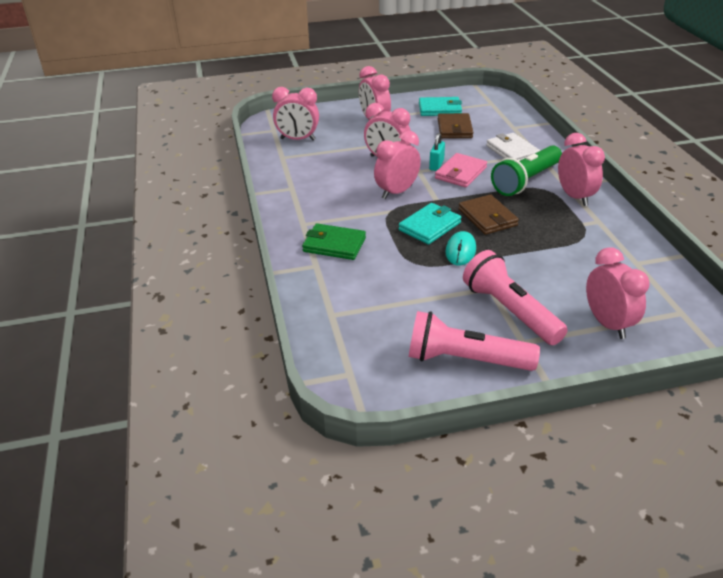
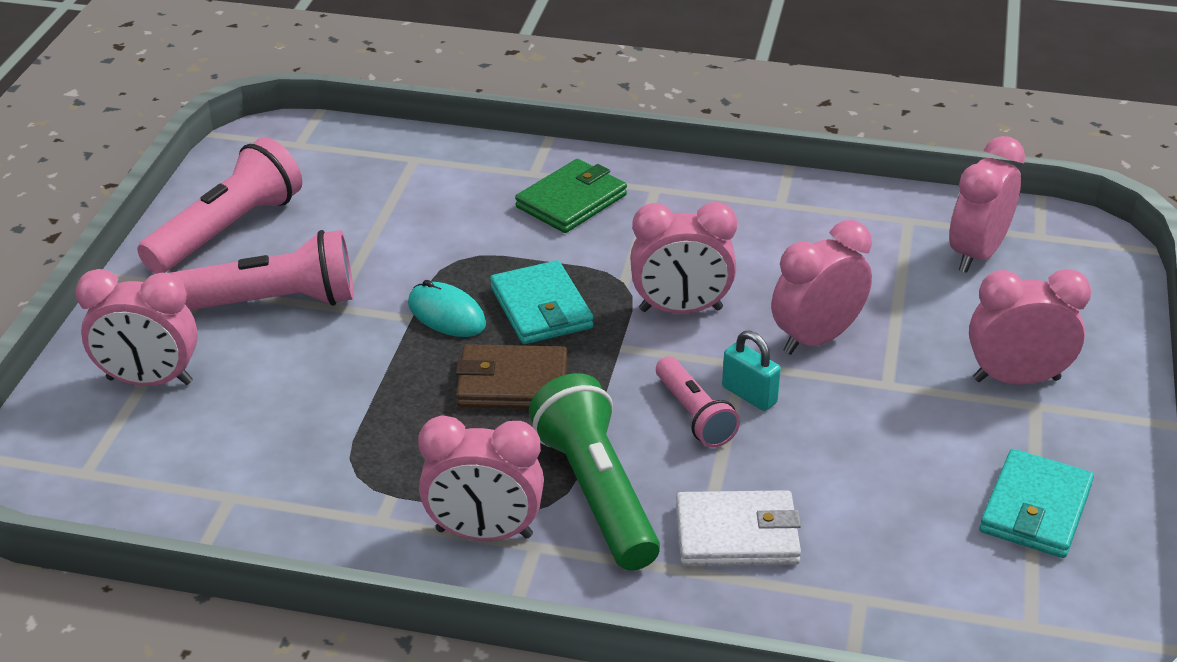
camera: 115 degrees right, 0 degrees up
(397, 192) = (681, 310): pink clock -> pink clock turned 105 degrees clockwise
(454, 128) = (908, 489): brown wallet -> none
(460, 173) = (694, 415): pink wallet -> pink flashlight

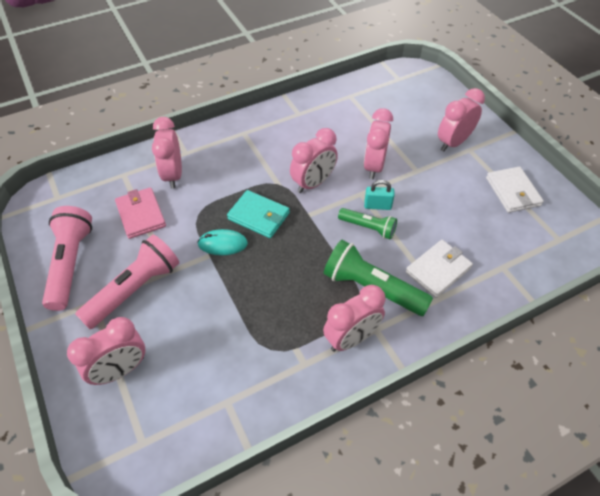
camera: 40 degrees left, 15 degrees up
(379, 220) = (141, 215): none -> pink wallet
(512, 383) = (285, 259): brown wallet -> none
(571, 201) = (216, 157): green wallet -> none
(694, 415) = (368, 228): pink flashlight -> green flashlight
(976, 254) = (387, 98): pink clock -> pink clock (173, 175)
(1035, 508) = (512, 192): turquoise wallet -> white wallet

